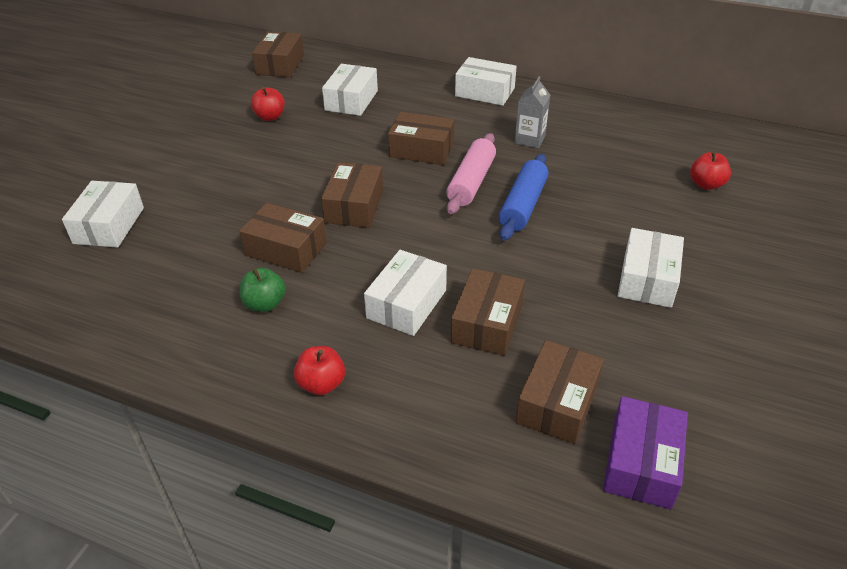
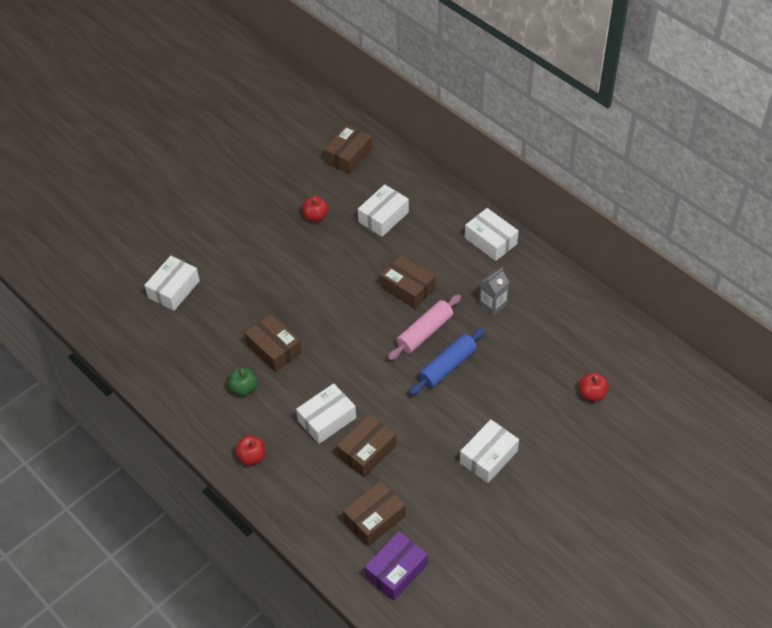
camera: 25 degrees right, 10 degrees up
(354, 206) = (334, 327): brown box -> none

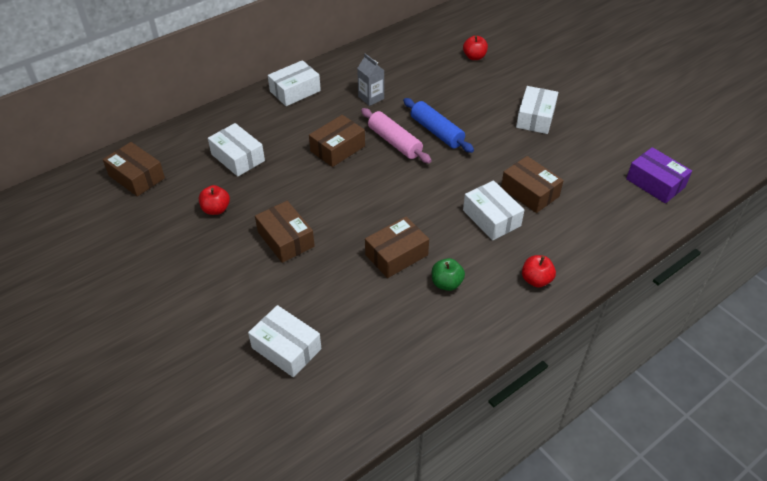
camera: 85 degrees left, 5 degrees down
(374, 518) = (603, 192): brown box -> brown box (285, 239)
(488, 457) = (535, 118): white box -> white box turned 60 degrees clockwise

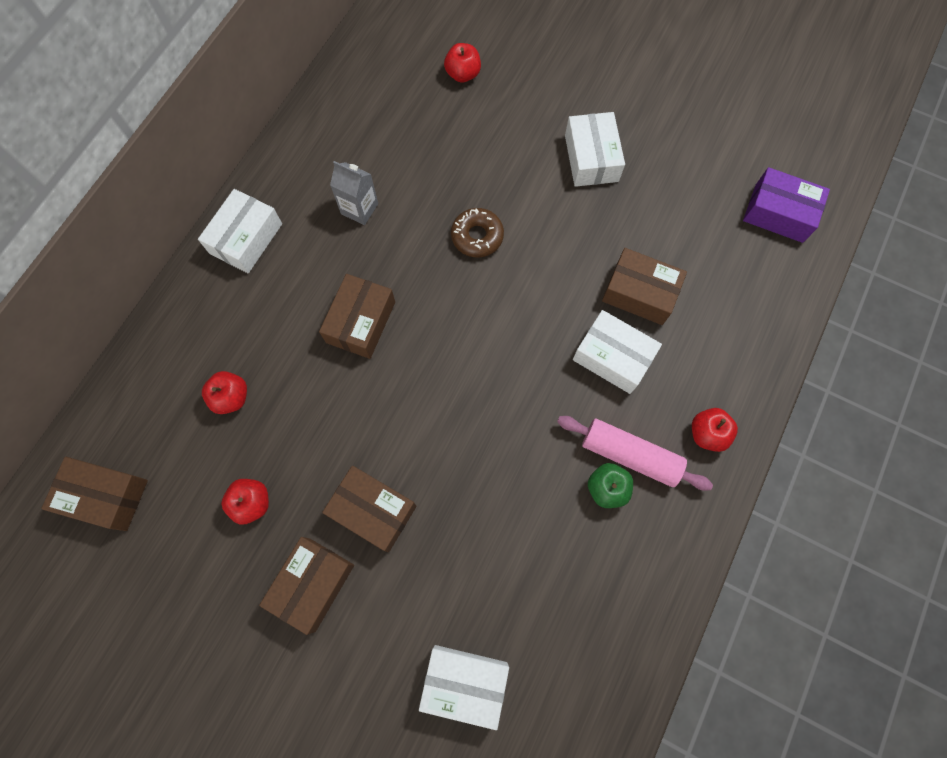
camera: 25 degrees left, 25 degrees up
(238, 157) = (231, 397): white box -> red apple
(394, 142) = (431, 278): pink rolling pin -> pink rolling pin (630, 455)
(396, 255) = (525, 471): brown box -> brown box (312, 584)
(436, 132) = (477, 236): blue rolling pin -> brown donut

